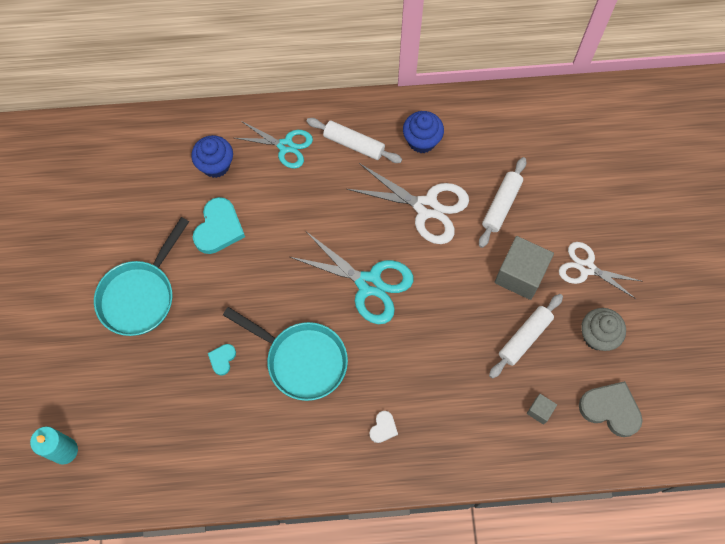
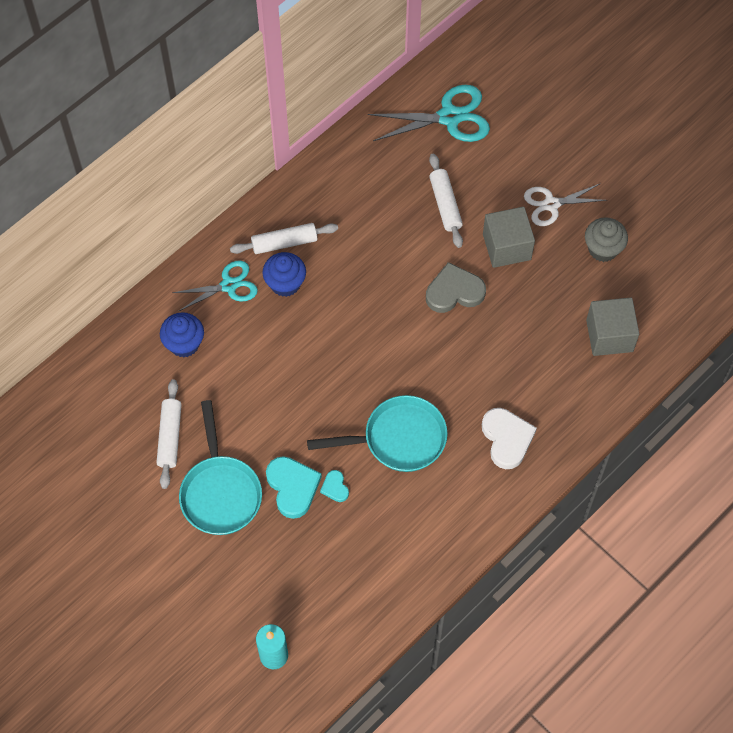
camera: 40 degrees left, 5 degrees down
(219, 228) = (235, 391): turquoise heart -> turquoise heart (292, 487)
(369, 284) = (397, 341): turquoise scissors -> turquoise scissors (449, 117)
(383, 428) = (507, 439): white heart -> white heart, size x1.93
(421, 141) = (337, 200): blue cupcake -> blue cupcake (285, 283)
(426, 207) = (388, 249): white scissors -> none
(525, 338) = (552, 291): white rolling pin -> white rolling pin (170, 437)
(539, 411) = (609, 335): grey cube -> grey cube, size x2.11
(610, 409) = (658, 295): grey heart -> grey heart (454, 291)

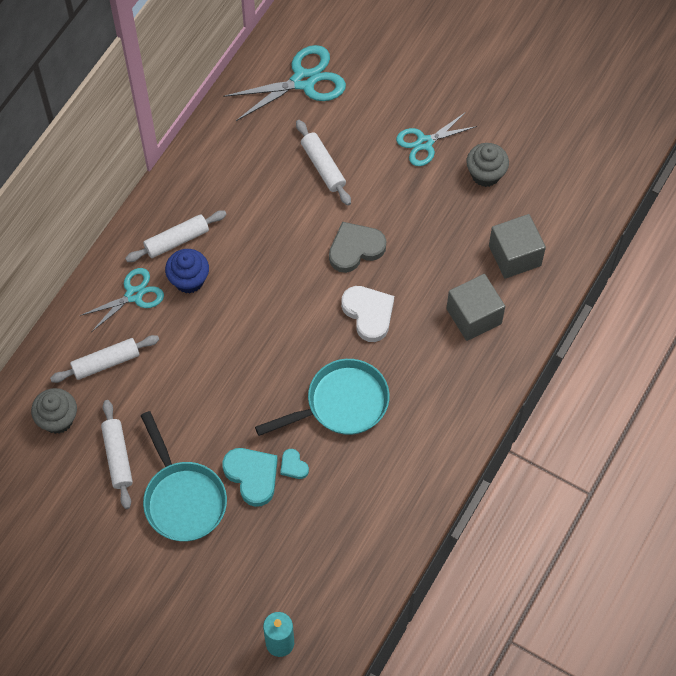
camera: 15 degrees left, 0 degrees up
(124, 387) = (58, 419): none -> grey cupcake
(184, 344) = (106, 363): blue cupcake -> white rolling pin
(506, 247) = (393, 193): grey cube -> grey cube (474, 316)
(507, 439) = (445, 378): white heart -> white heart (368, 314)
(551, 204) = (425, 143): white scissors -> turquoise scissors

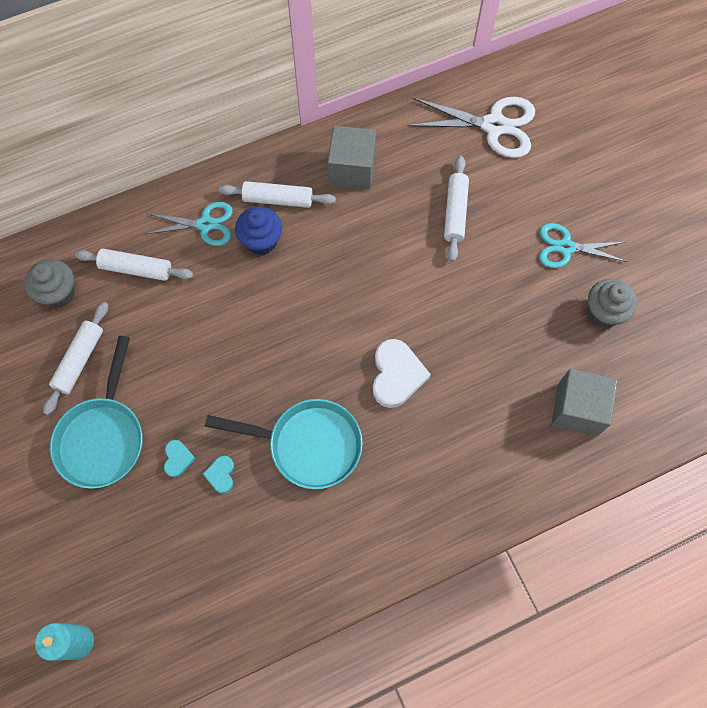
camera: 35 degrees right, 5 degrees up
(252, 476) = (178, 459): turquoise heart -> turquoise heart, size x0.52
(303, 81) = (493, 126): turquoise scissors -> white scissors
(355, 249) = (429, 306): grey heart -> none
(474, 316) = (495, 443): grey cube -> grey cube (352, 169)

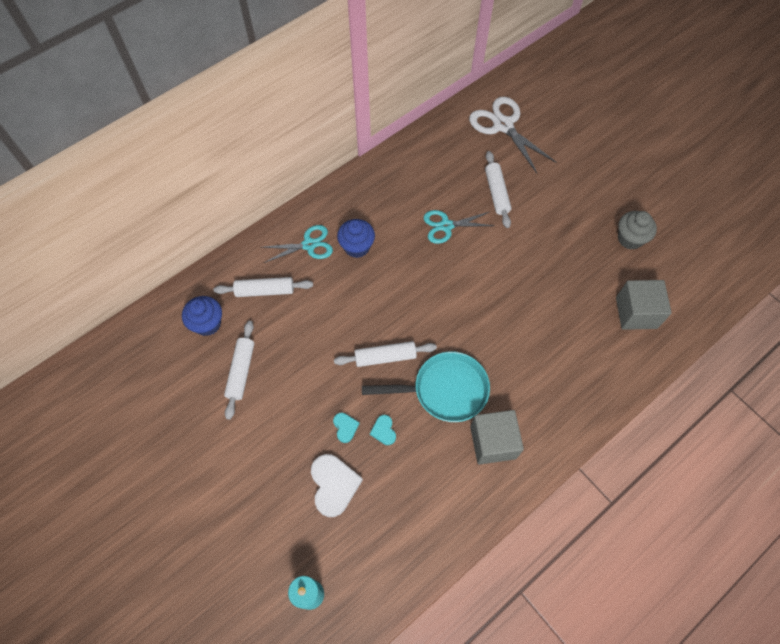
camera: 15 degrees left, 5 degrees down
(58, 293) = (207, 324): grey cupcake -> blue cupcake
(103, 437) = (279, 426): turquoise pan -> none
(278, 199) = (359, 213): white rolling pin -> white rolling pin (385, 357)
(352, 169) = (409, 179): grey cube -> grey cube (493, 442)
(396, 375) = (494, 321): white heart -> white heart (334, 485)
(493, 126) = (503, 125): white scissors -> white scissors turned 120 degrees counterclockwise
(566, 247) = (586, 199): turquoise scissors -> turquoise scissors (446, 226)

